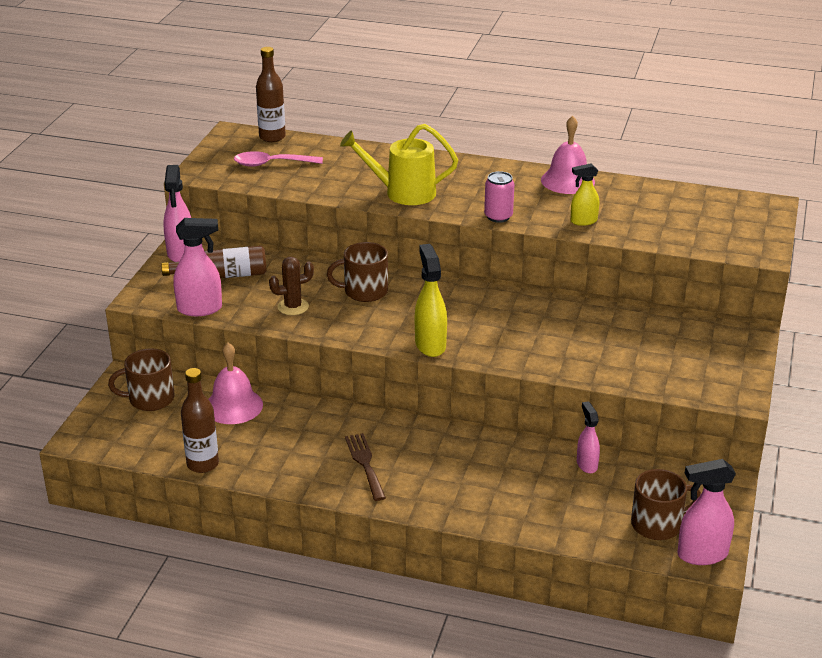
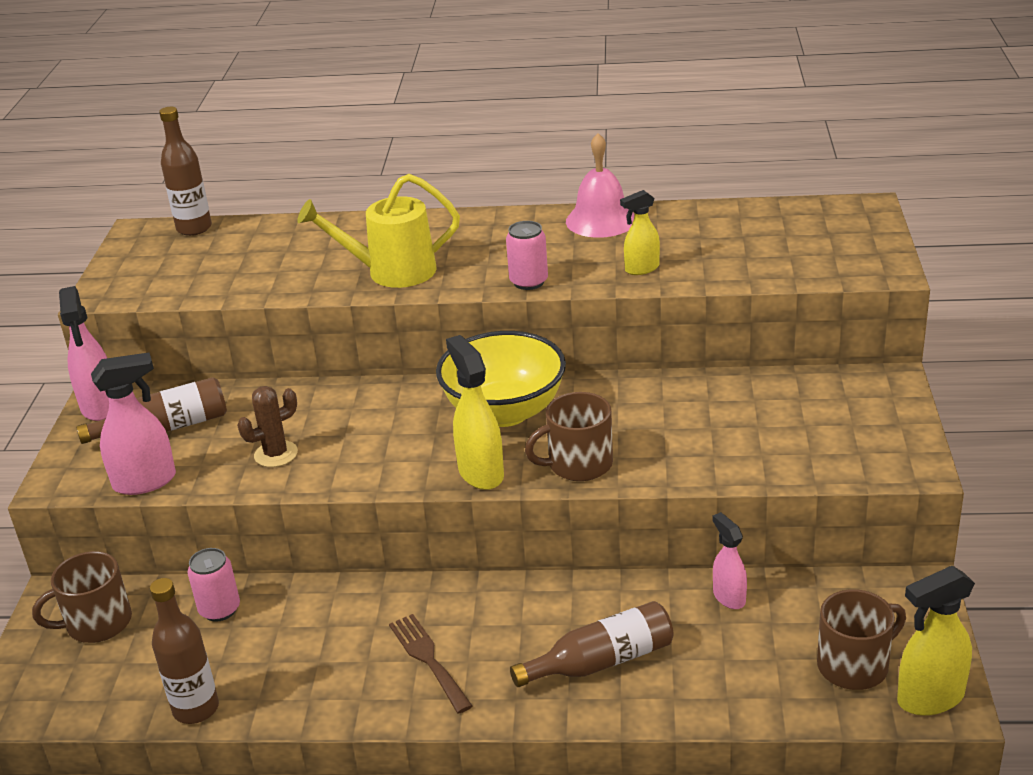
camera: 10 degrees left, 0 degrees up
(233, 406) = (220, 609): pink bell -> pink can
(271, 164) = (202, 264): pink spoon -> none
(364, 291) = (368, 414): brown mug -> brown mug (578, 464)
(461, 307) = (504, 412): none -> yellow bowl
(482, 488) = (601, 661): none -> brown bottle
(701, 554) = (929, 698): pink spray bottle -> yellow spray bottle

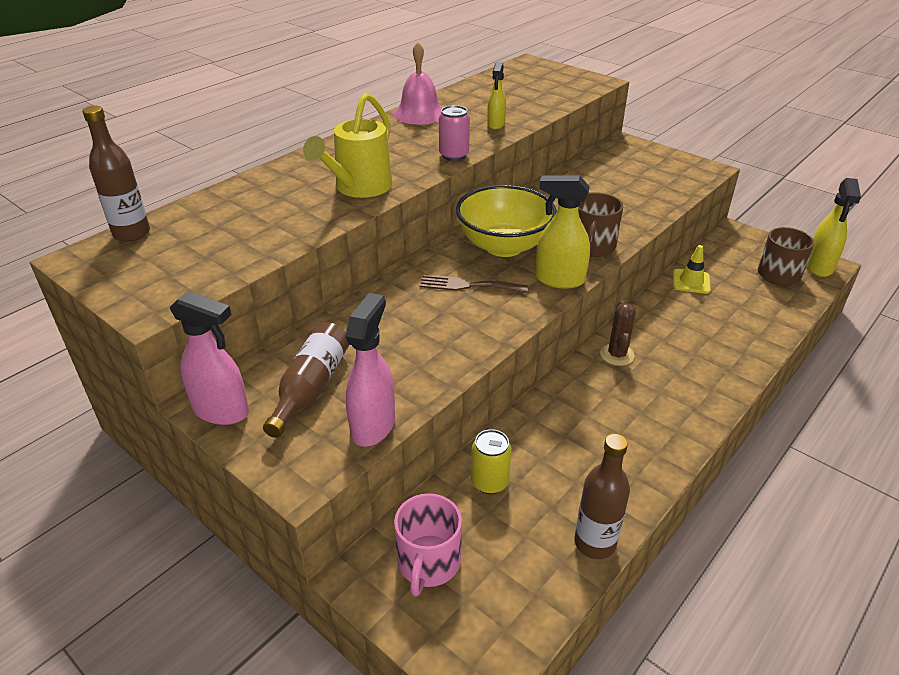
camera: 55 degrees left, 5 degrees up
(97, 623) = (428, 562): brown mug -> pink mug
(220, 609) = (489, 482): pink can -> yellow can
(276, 454) = (426, 348): brown cactus -> brown cactus (617, 355)
(428, 659) = (643, 406): brown fork -> brown fork (468, 285)
(601, 661) = (707, 344): brown bottle -> none
(728, 597) = (691, 281): pink spray bottle -> yellow traffic cone

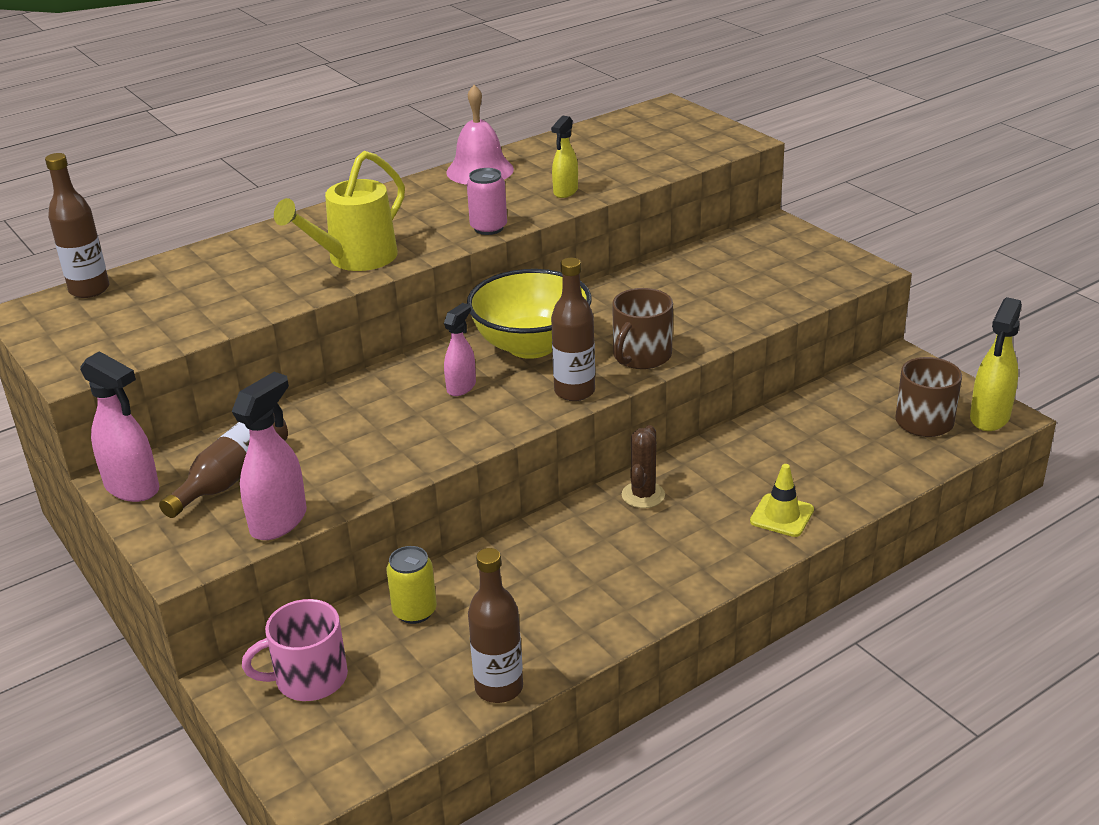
camera: 15 degrees right, 5 degrees down
(428, 562) = (309, 678): pink mug -> pink mug turned 45 degrees clockwise
(468, 285) = (461, 387): brown fork -> pink spray bottle
(559, 280) = (574, 391): yellow spray bottle -> brown bottle
(691, 281) = (796, 418): yellow traffic cone -> yellow traffic cone (782, 516)

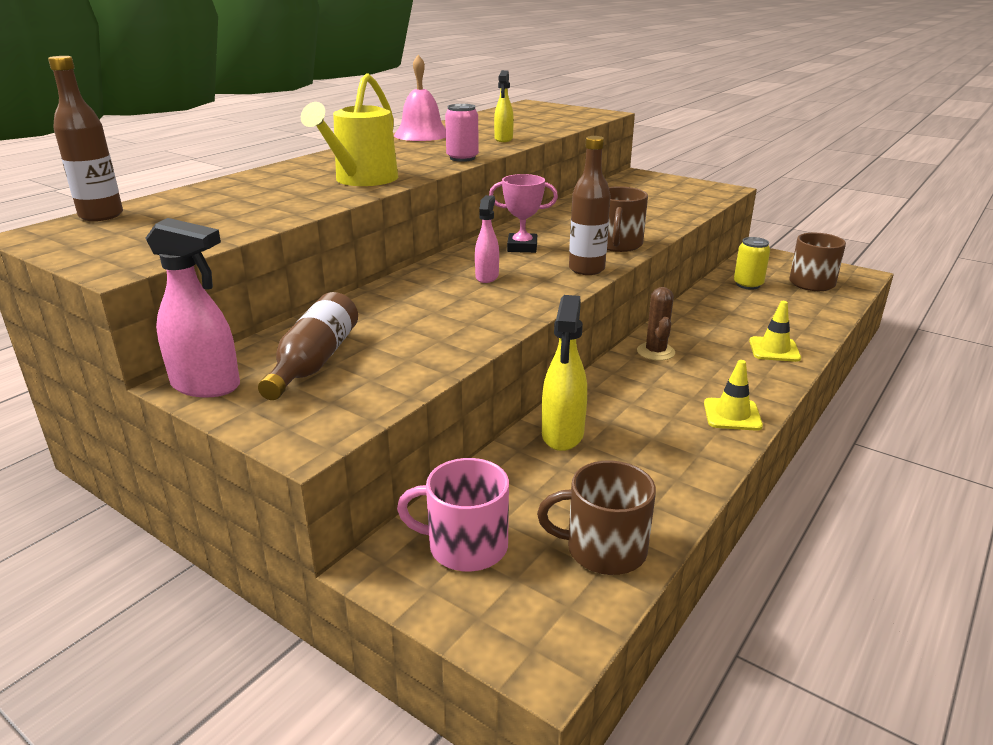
camera: 20 degrees left, 5 degrees down
(279, 521) = (391, 390): pink spray bottle -> none
(309, 678) = (465, 546): pink mug -> pink mug turned 45 degrees clockwise
(415, 611) = (530, 467): yellow can -> yellow can (748, 285)
(423, 708) = (604, 549): none -> brown mug
(499, 688) = (662, 516): brown bottle -> none
(531, 345) = (522, 247): yellow bowl -> pink trophy
(659, 592) = (732, 415): none -> yellow traffic cone
(989, 418) = (851, 276): yellow spray bottle -> yellow spray bottle (562, 435)

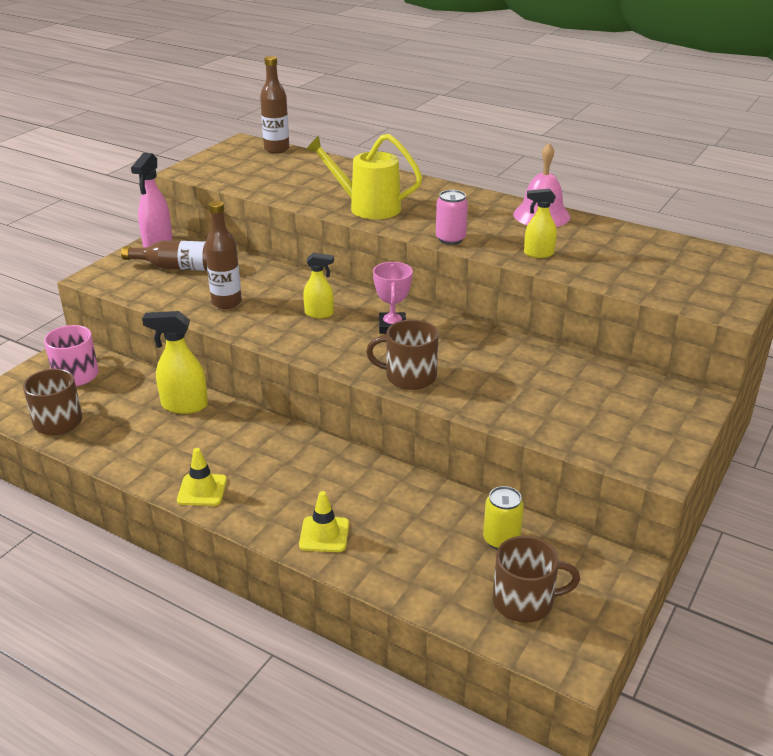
camera: 85 degrees right, 5 degrees up
(487, 277) = (319, 314): pink spray bottle -> yellow spray bottle
(586, 269) = (340, 359): brown bottle -> brown bottle (226, 302)
(655, 352) = (316, 456): brown cactus -> none

